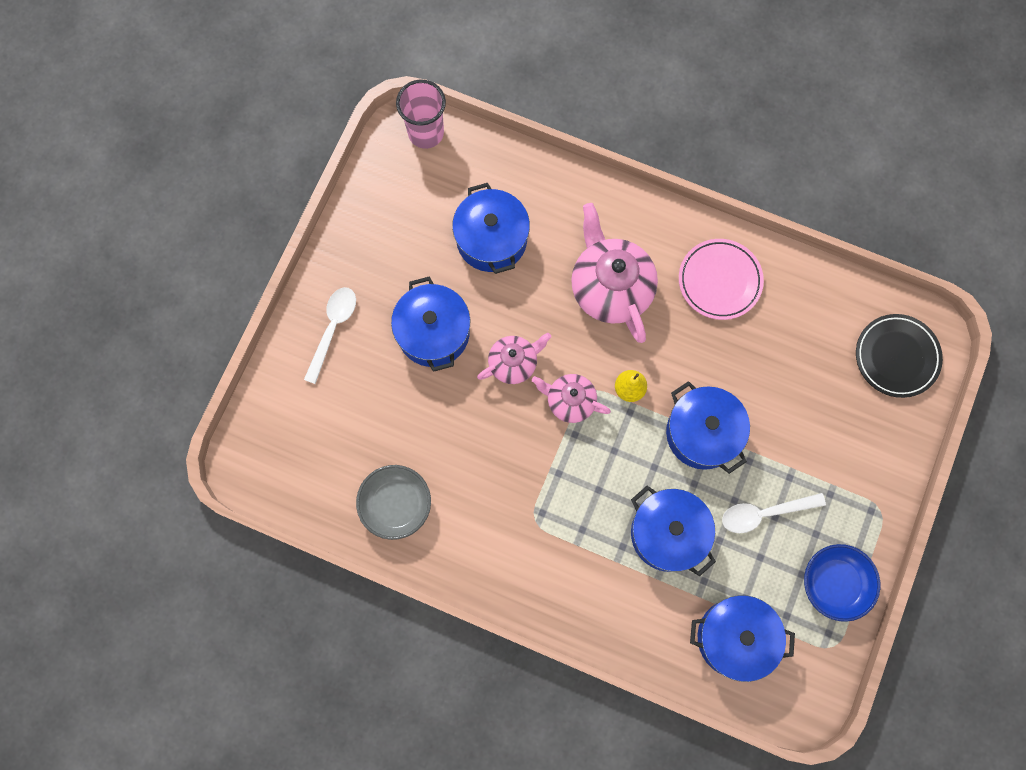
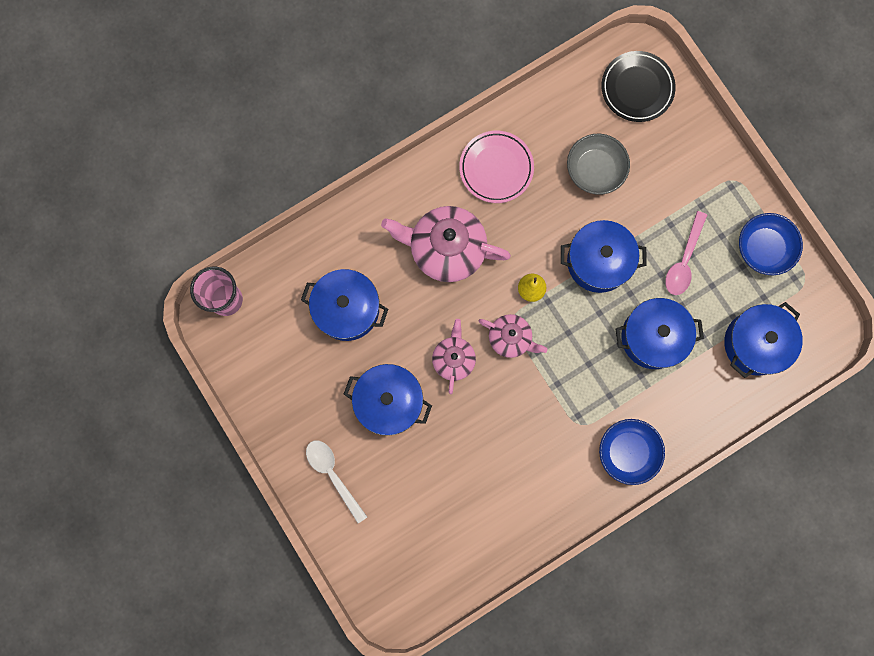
camera: 55 degrees left, 5 degrees up
(396, 504) = (500, 517): grey bowl -> grey bowl (595, 169)
(541, 584) = (628, 452): none -> blue bowl
(570, 401) = (510, 338): pink teapot -> pink teapot turned 120 degrees counterclockwise
(764, 513) = (683, 260): white spoon -> pink spoon

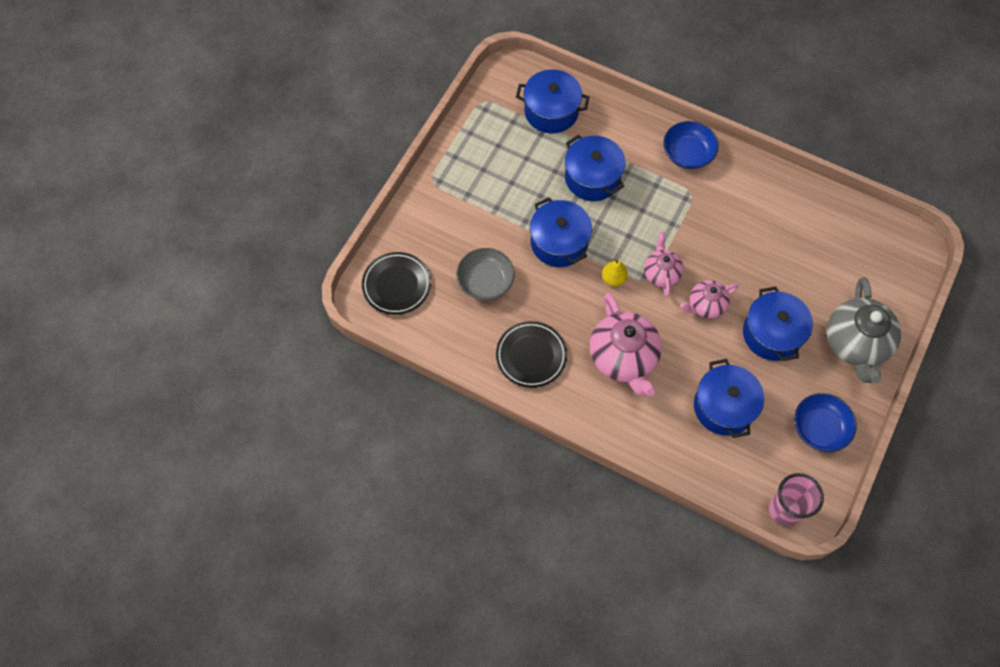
camera: 120 degrees left, 15 degrees down
(333, 474) = (855, 344): white spoon -> grey teapot
(496, 168) = (531, 356): pink plate -> black plate
(683, 260) = (519, 185): pink spoon -> none
(764, 248) = (475, 138): blue bowl -> blue bowl (819, 428)

